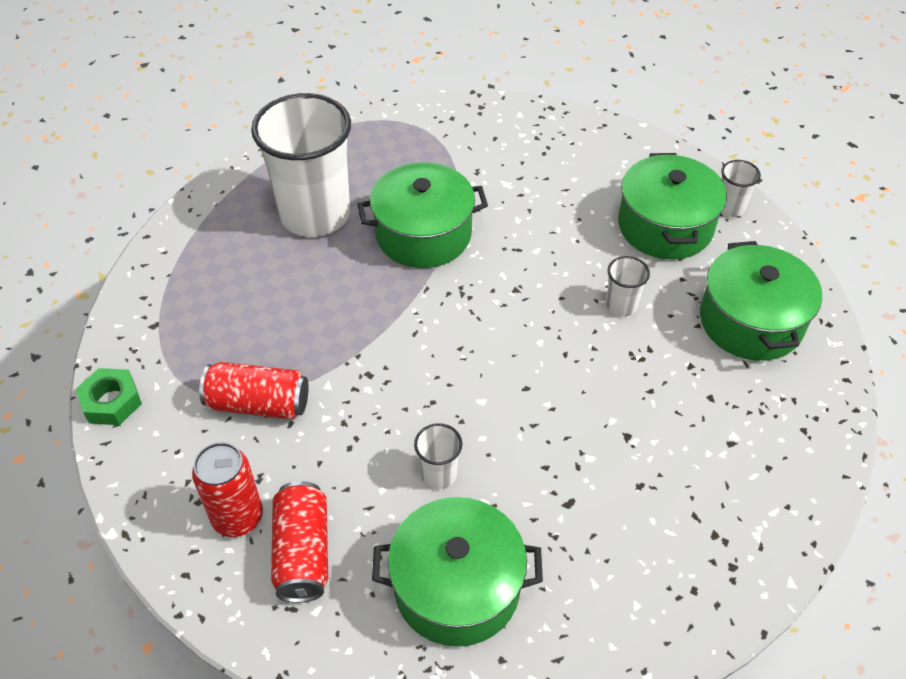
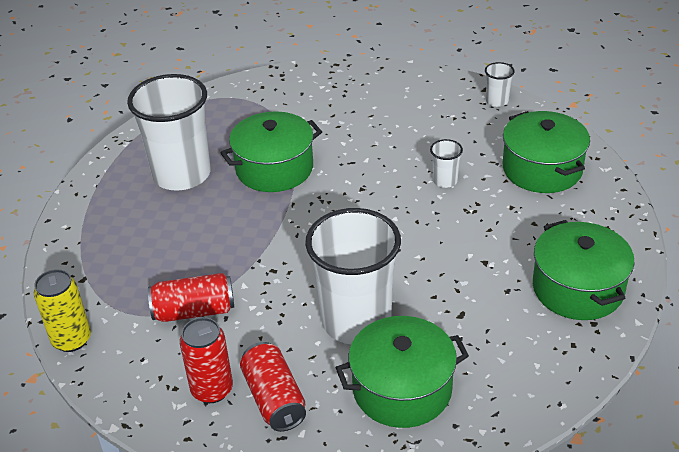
camera: 15 degrees left, 10 degrees down
(111, 402) = (71, 339): green nut -> yellow can
(438, 474) = (356, 321): white cup -> white cup, size x2.41
(665, 226) = (455, 123): green pot -> green pot (578, 288)

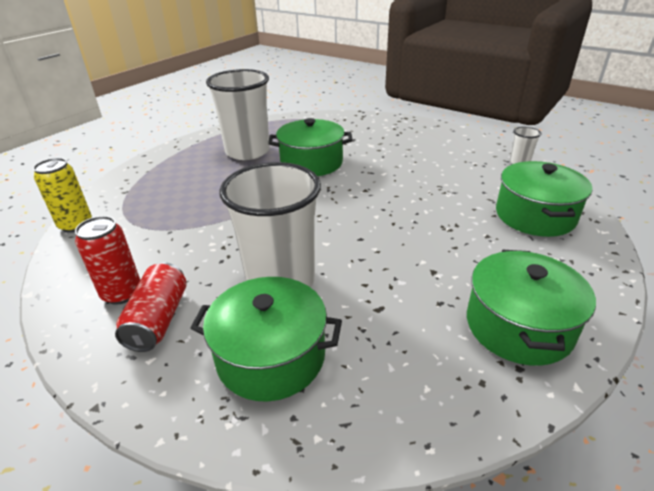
camera: 25 degrees right, 5 degrees down
(194, 311) = (169, 233): red can -> none
(445, 181) = (438, 202): white cup -> none

